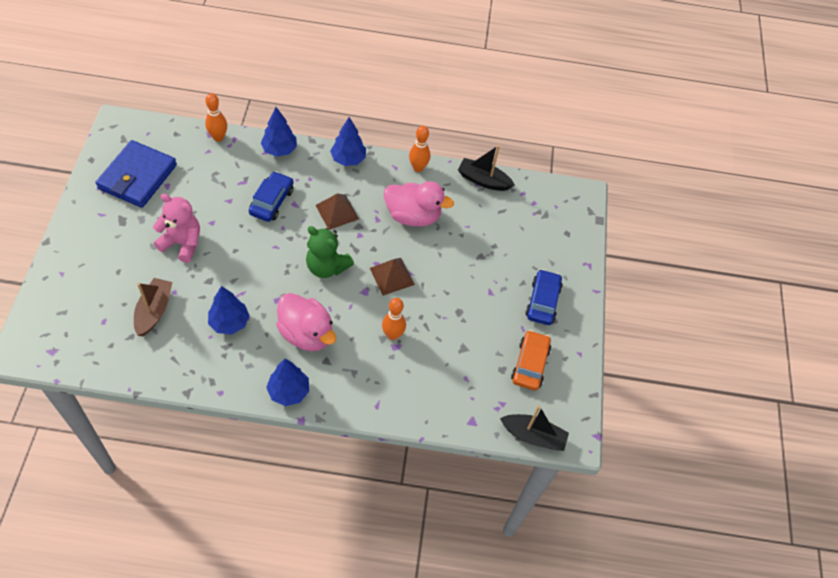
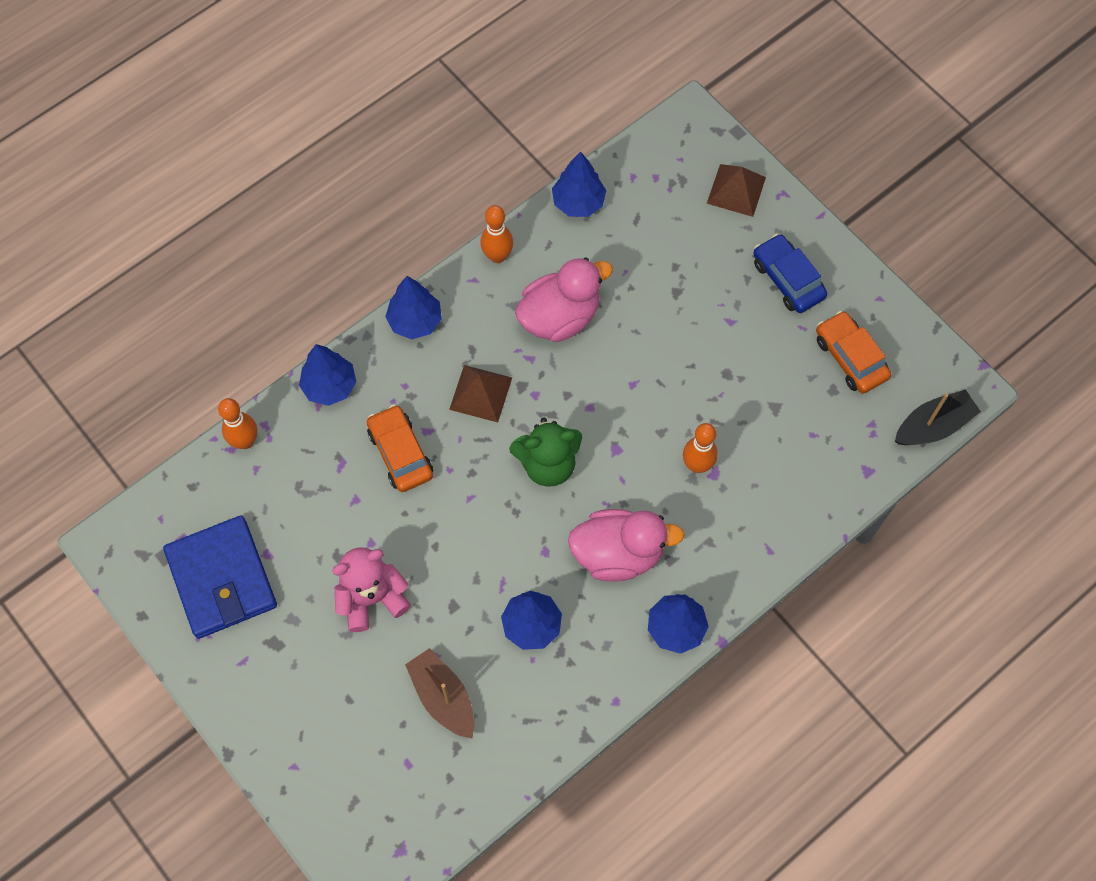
camera: 40 degrees left, 10 degrees up
(271, 201) = (400, 453): blue car -> orange car
(392, 276) = (621, 405): brown pyramid -> brown pyramid (736, 190)
(483, 180) = (578, 202): black boat -> blue tree

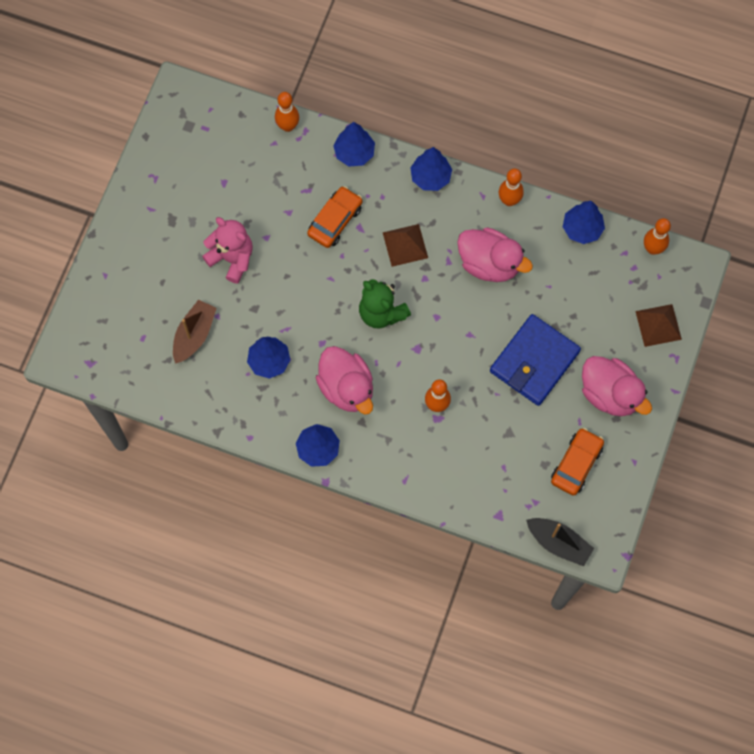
camera: 60 degrees right, 5 degrees up
(222, 579) = (193, 166): blue wallet -> blue wallet (534, 362)
(645, 148) = (652, 249): none -> orange bowling pin
(787, 279) = (610, 394): blue car -> pink duck

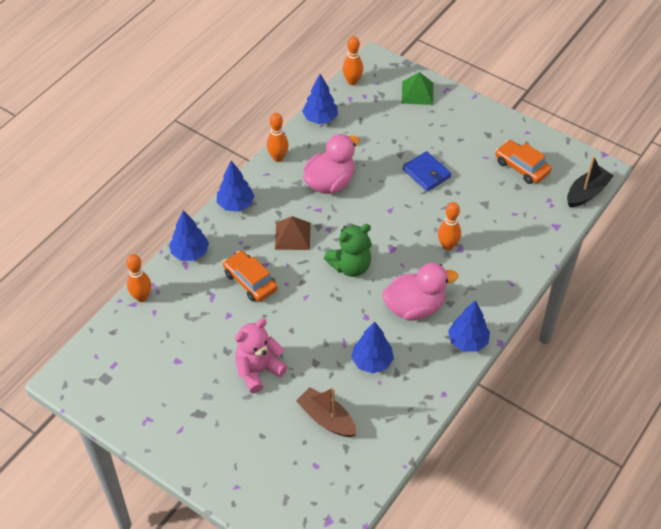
camera: 75 degrees left, 20 degrees down
(534, 362) = (426, 173): blue wallet -> blue wallet, size x0.61
(610, 394) = (467, 133): pink duck -> none
(658, 325) = (417, 93): brown pyramid -> green pyramid

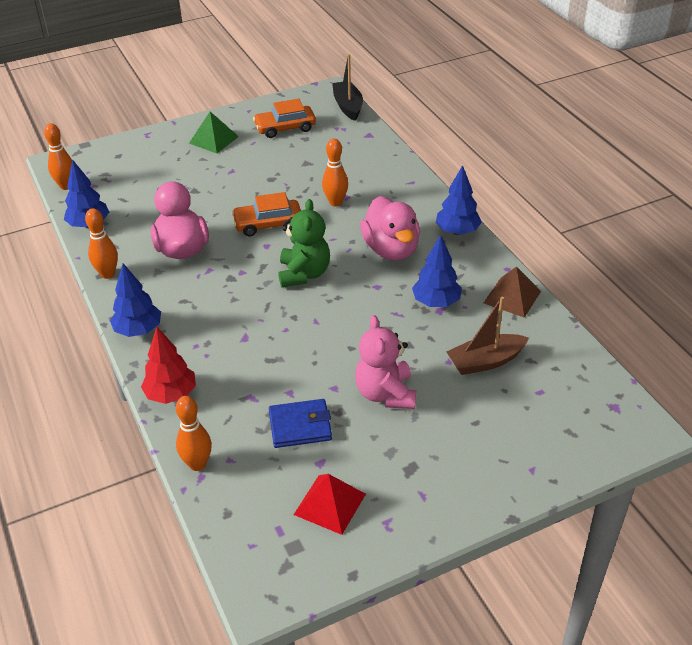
camera: 60 degrees left, 10 degrees down
(146, 382) = (330, 504): none -> red pyramid
(190, 253) = (171, 394): blue tree -> red tree
(250, 281) = (258, 357): orange car -> orange car (268, 224)
(292, 236) = (226, 301): brown pyramid -> brown pyramid (512, 297)
(414, 307) = (391, 249): pink duck -> pink duck turned 150 degrees clockwise
(417, 93) = (130, 152): green pyramid -> green pyramid (213, 139)
(426, 173) = (236, 183): blue wallet -> blue wallet (300, 426)

